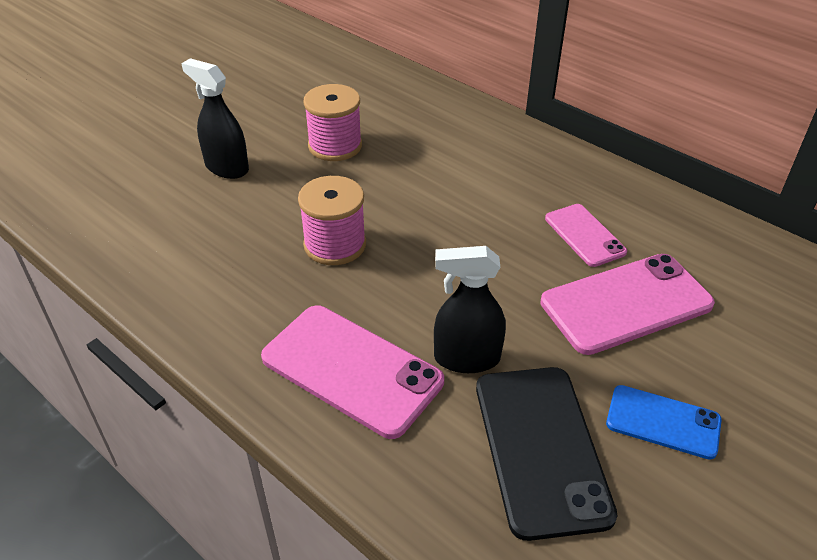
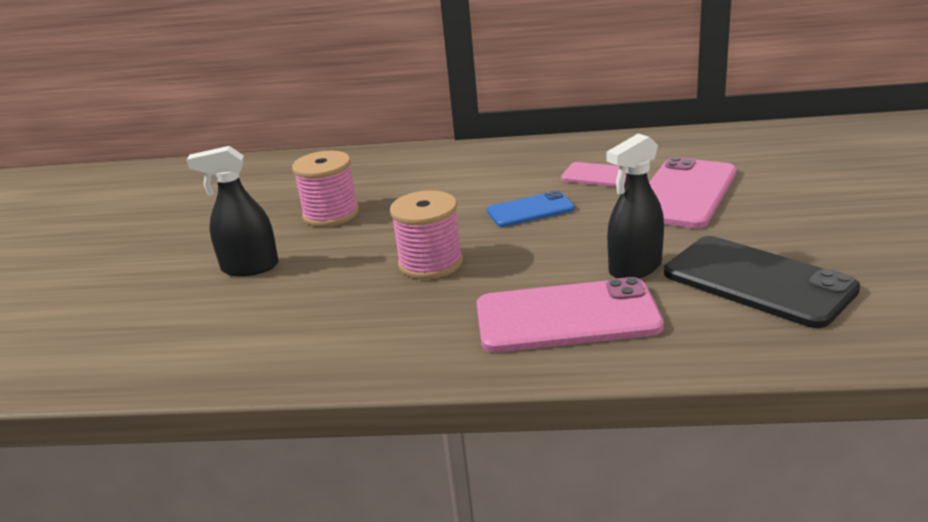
camera: 35 degrees left, 15 degrees down
(663, 422) = (799, 231): blue phone -> blue phone (530, 210)

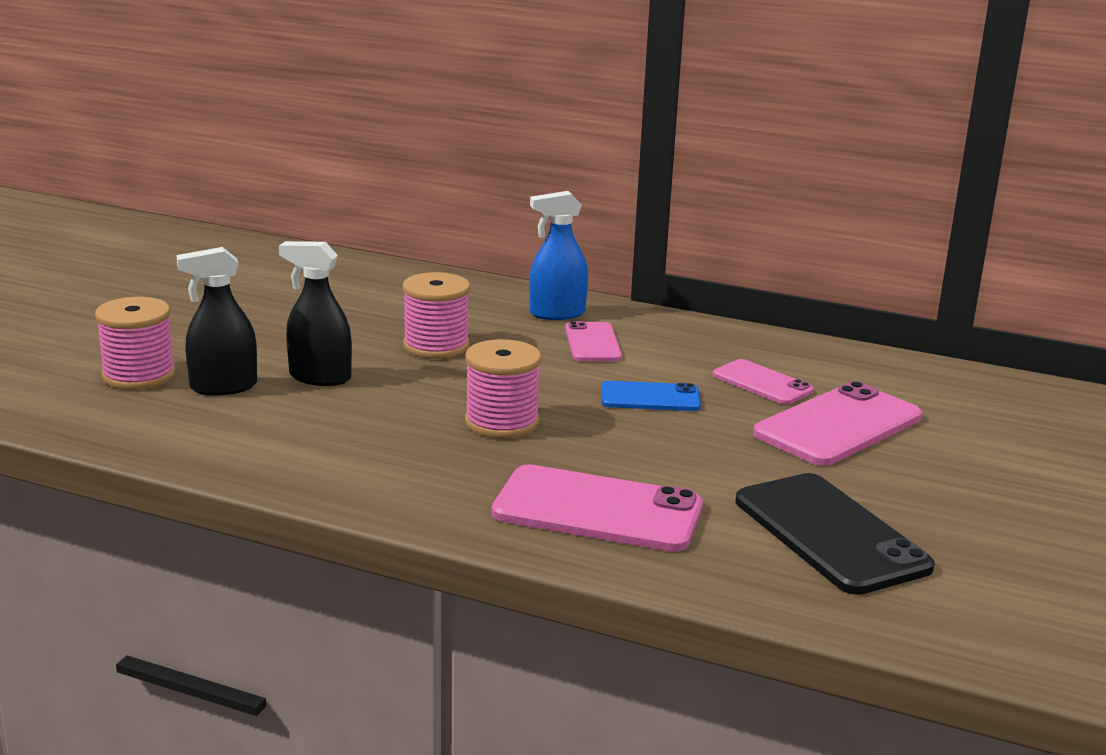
camera: 15 degrees right, 5 degrees down
(82, 311) = (139, 376): none -> pink spool
(408, 164) = (557, 313): none -> blue spray bottle
(452, 179) = (592, 343): none -> pink phone
(635, 268) = (710, 485): black spray bottle -> black spray bottle (223, 387)

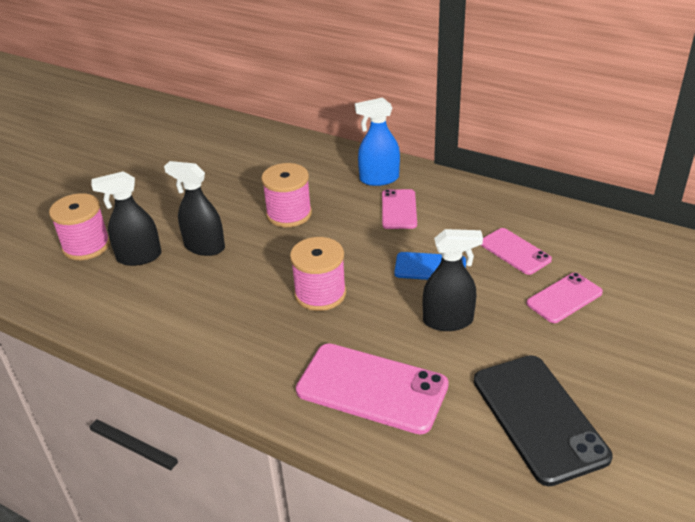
camera: 10 degrees right, 15 degrees up
(687, 447) = (448, 321): none -> black spray bottle
(838, 425) = (564, 298): pink phone -> pink phone, size x0.58

